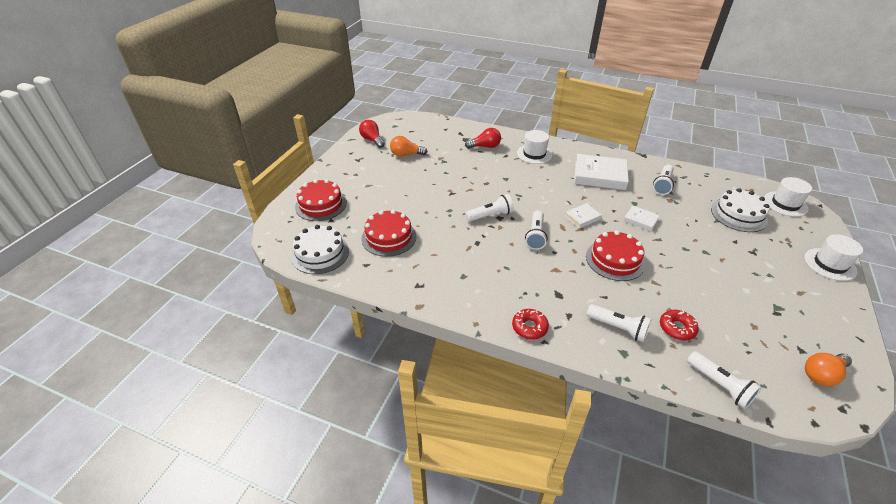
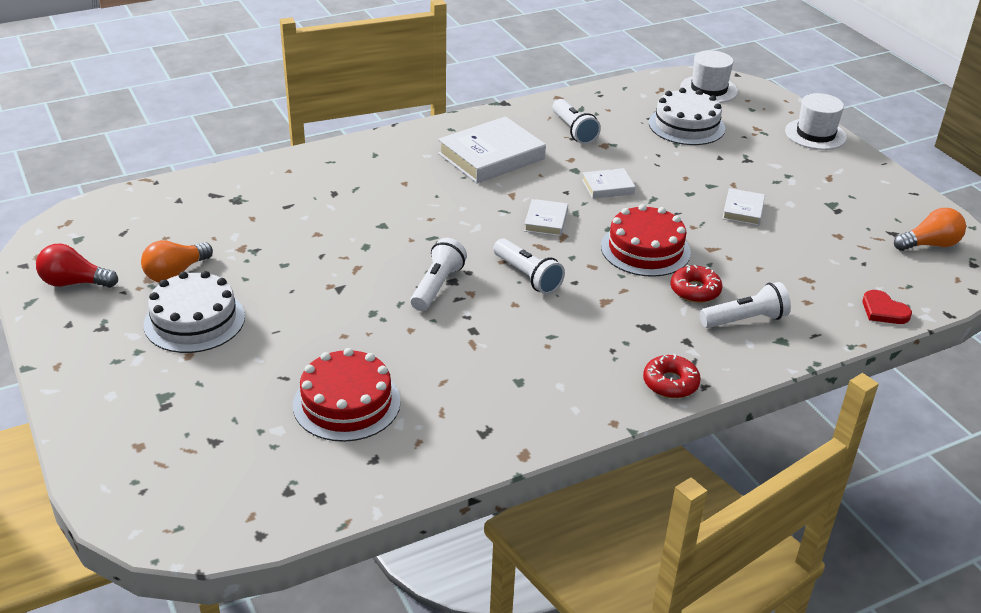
camera: 50 degrees left, 5 degrees down
(320, 253) = (280, 495): white cake -> white cake (194, 320)
(321, 204) = (156, 431): red cake -> none
(485, 146) = (284, 195): red light bulb -> none
(534, 154) = (370, 170): white hat -> none
(677, 328) = (789, 282): red donut -> red donut (695, 290)
(706, 275) = (743, 210): none -> white book
(720, 385) = (883, 310): white flashlight -> red heart
(822, 374) = (929, 245): orange light bulb -> orange light bulb turned 120 degrees counterclockwise

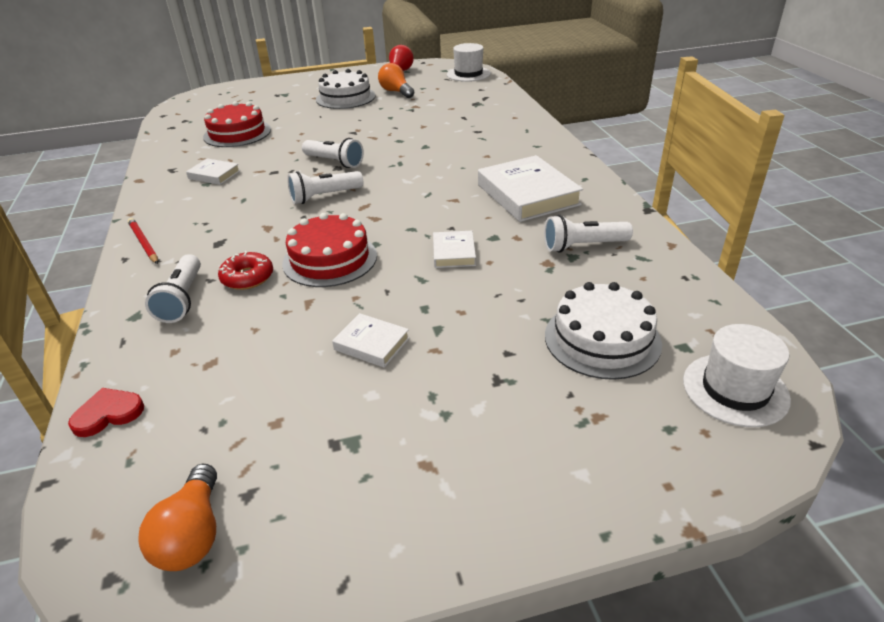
camera: 105 degrees right, 0 degrees up
(546, 221) = (403, 212): white book -> white book (214, 175)
(670, 383) = (144, 243): red donut -> red pencil
(815, 134) = (578, 496): white hat -> white hat (468, 74)

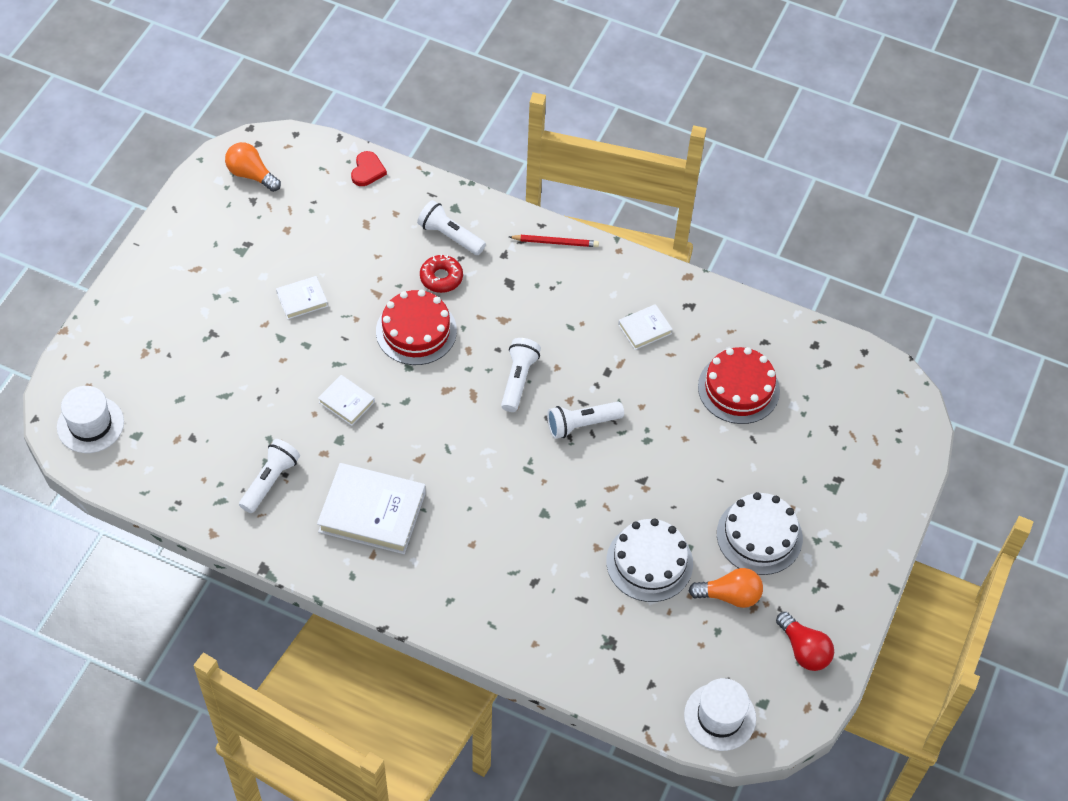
camera: 125 degrees right, 20 degrees up
(602, 339) = (184, 404): white cake -> white cake (649, 562)

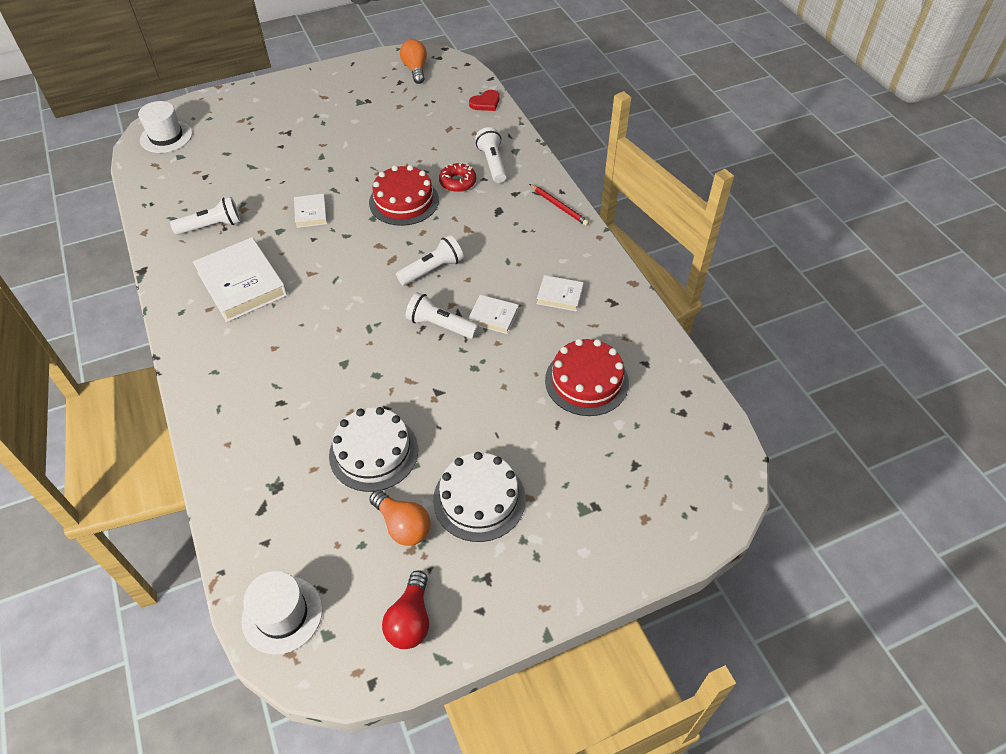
camera: 45 degrees right, 5 degrees down
(302, 300) = (359, 145): white book -> white book (493, 317)

